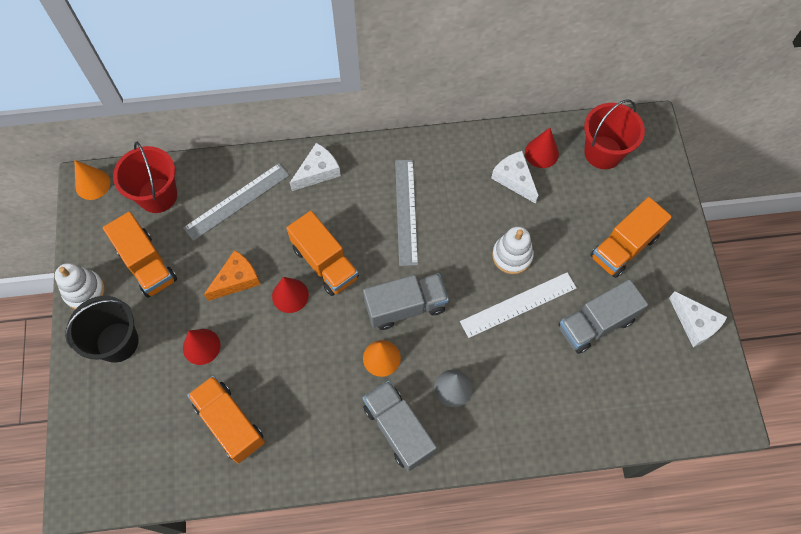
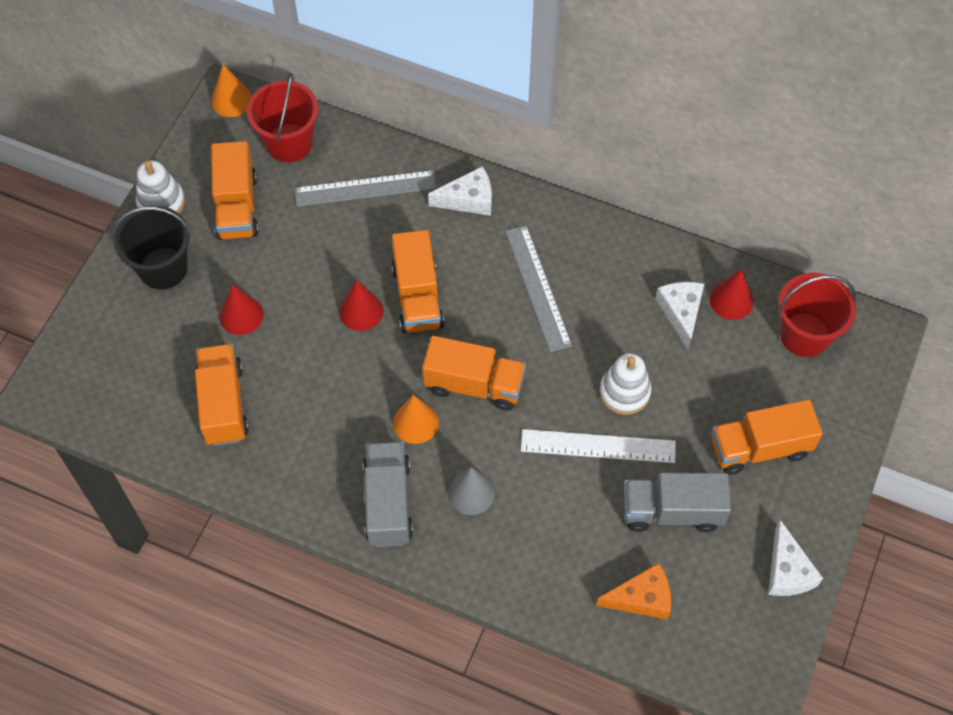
camera: 30 degrees right, 5 degrees down
(237, 280) = (316, 267): orange cheese -> orange cheese (642, 598)
(405, 307) = (474, 385): grey truck -> orange truck
(406, 211) = (537, 287): grey ruler -> grey ruler turned 45 degrees counterclockwise

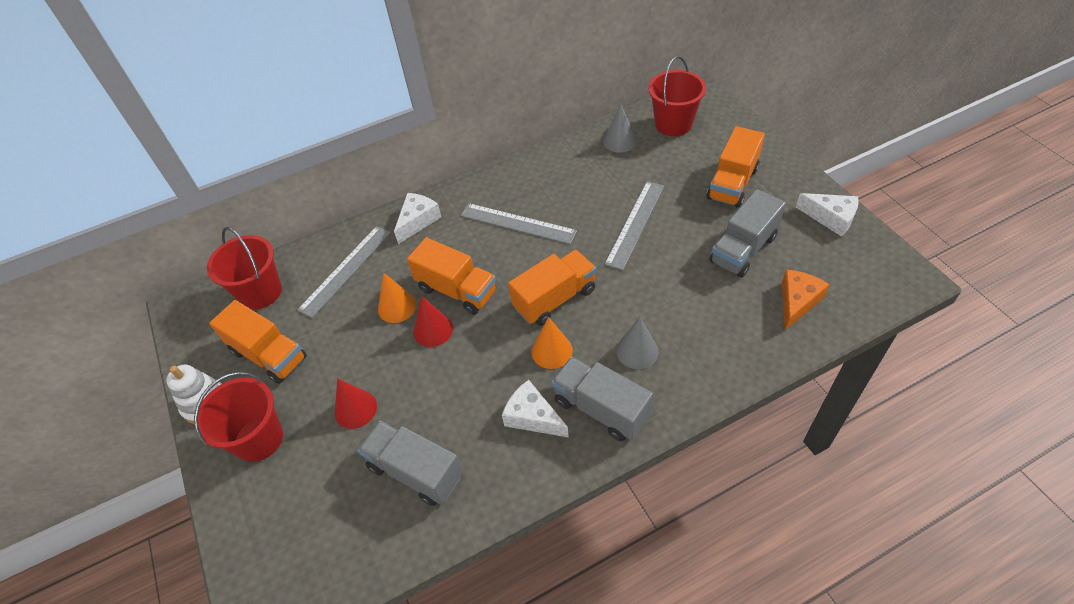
camera: 45 degrees left, 10 degrees down
(163, 268) = (258, 439): black bucket -> red bucket
(224, 404) = (415, 471): orange truck -> grey truck
(231, 100) = (187, 305): orange cone -> orange cone (397, 307)
(598, 446) = (662, 259): white ruler -> none
(624, 392) = (635, 224): white stacking toy -> grey ruler
(681, 313) = (606, 167): white cheese -> white cheese (532, 416)
(731, 300) = (619, 141): red cone -> grey cone

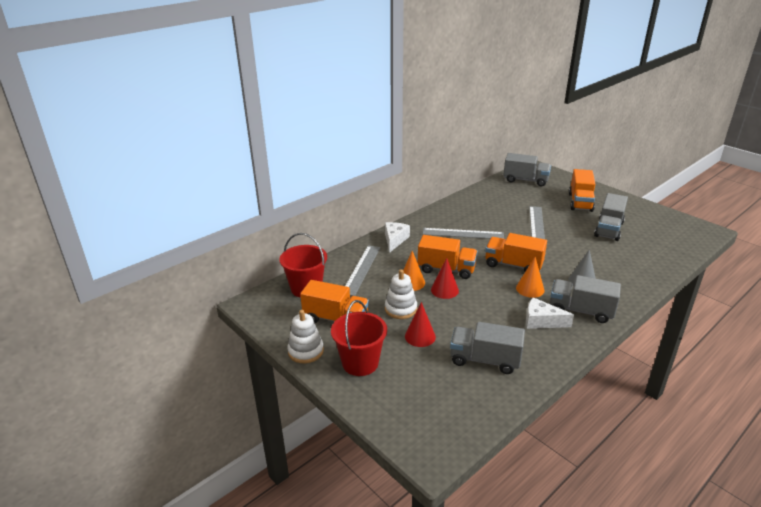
camera: 20 degrees left, 20 degrees down
(357, 354) = (400, 309): none -> white stacking toy
(555, 299) = (513, 265): orange truck -> orange truck turned 105 degrees counterclockwise
(619, 141) = (499, 190): grey cone -> none
(673, 124) = (525, 180): red bucket -> grey truck
(797, 302) = (656, 248): orange cheese -> none
(831, 218) = (646, 211): white cheese -> none

